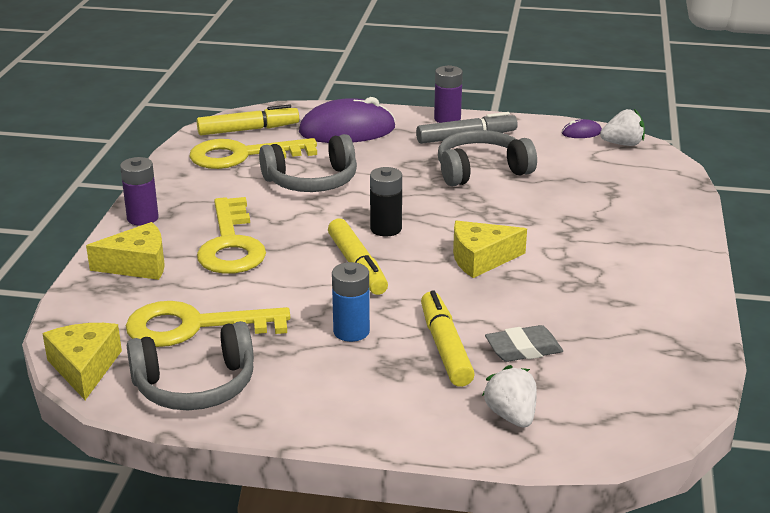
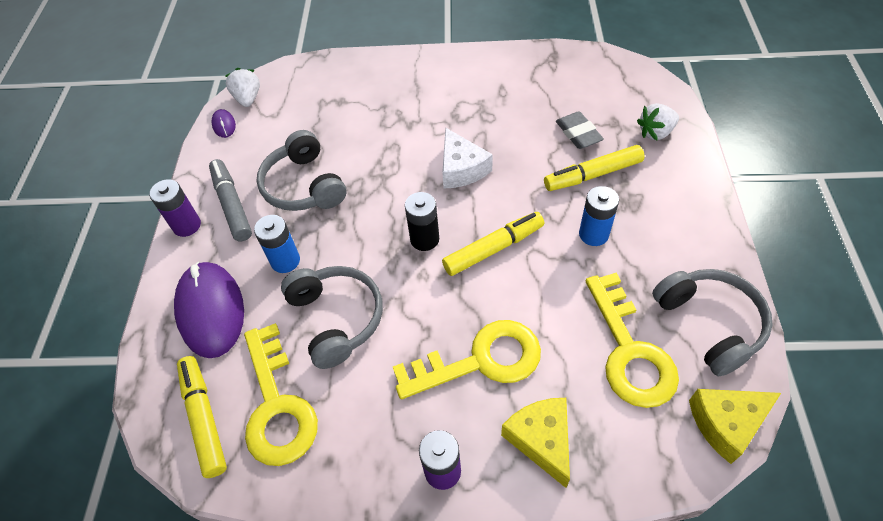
camera: 95 degrees left, 25 degrees up
(387, 160) = (285, 261): none -> blue battery
(481, 259) = (461, 169): yellow cheese -> white cheese

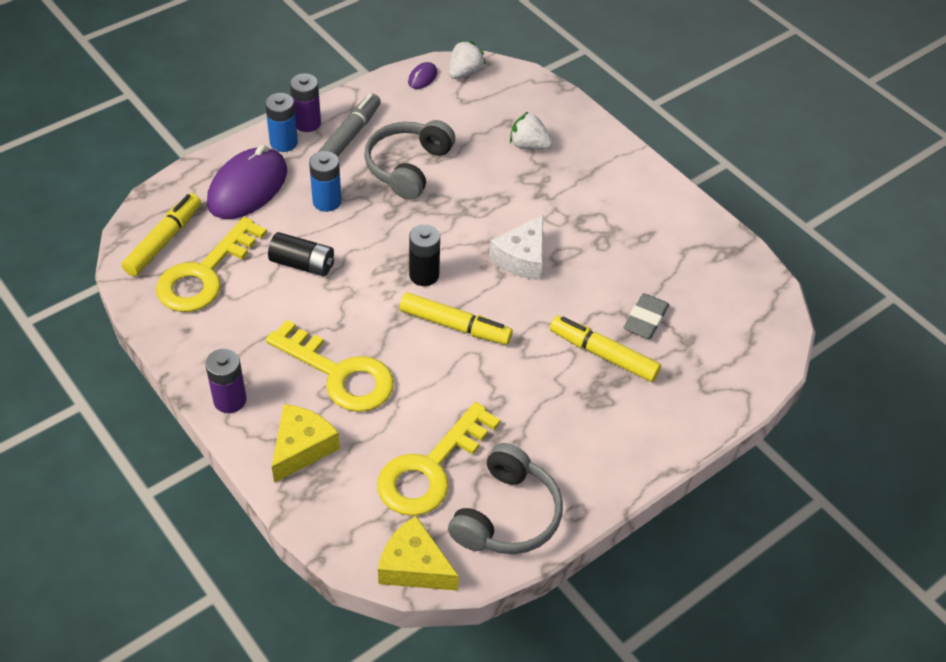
camera: 45 degrees right, 5 degrees down
(336, 319) = (302, 264): grey headphones -> black battery
(593, 234) = (533, 388): blue battery -> blue battery (283, 143)
(655, 132) = (705, 378): white strawberry -> white strawberry (529, 146)

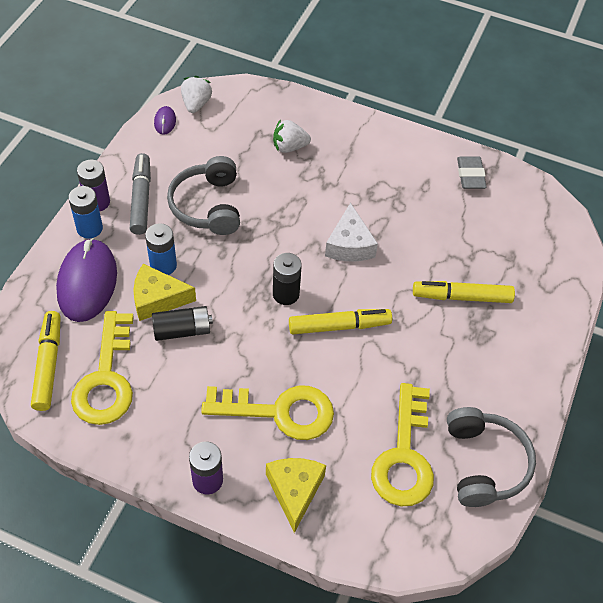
camera: 30 degrees left, 5 degrees up
(414, 566) = (448, 543): yellow cheese -> yellow cheese (157, 299)
(645, 319) = (471, 254): grey eraser -> grey eraser (470, 175)

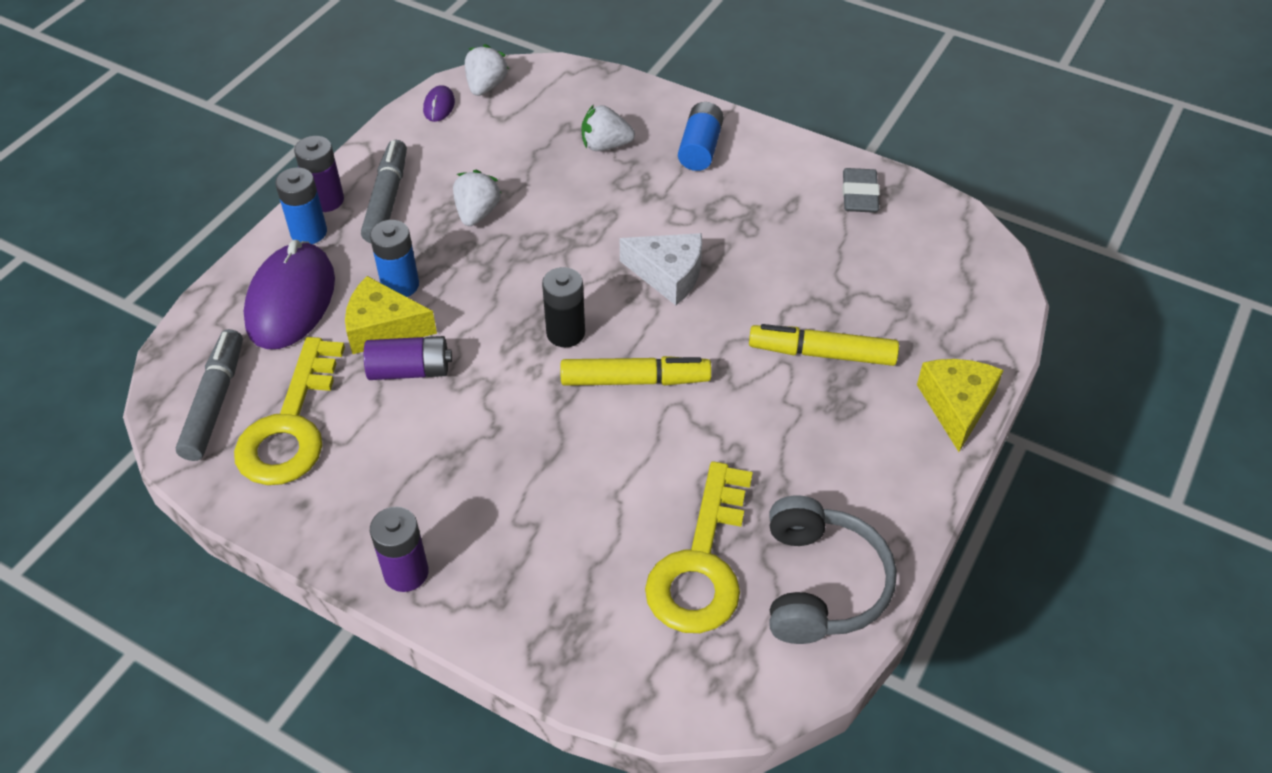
camera: 10 degrees right, 5 degrees down
(48, 364) = (215, 402): yellow marker -> grey marker
(182, 330) = (410, 370): black battery -> purple battery
(208, 206) = (477, 213): grey headphones -> white strawberry
(279, 412) = (528, 488): yellow key -> none
(295, 491) = (530, 598): yellow cheese -> yellow cheese (957, 406)
(349, 245) = (668, 275): white cheese -> white cheese turned 75 degrees counterclockwise
(356, 145) = (700, 148): none -> blue battery

